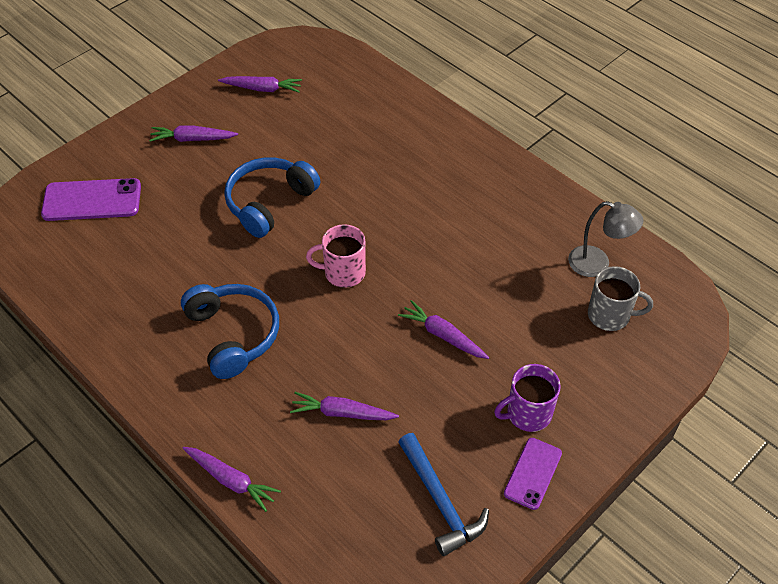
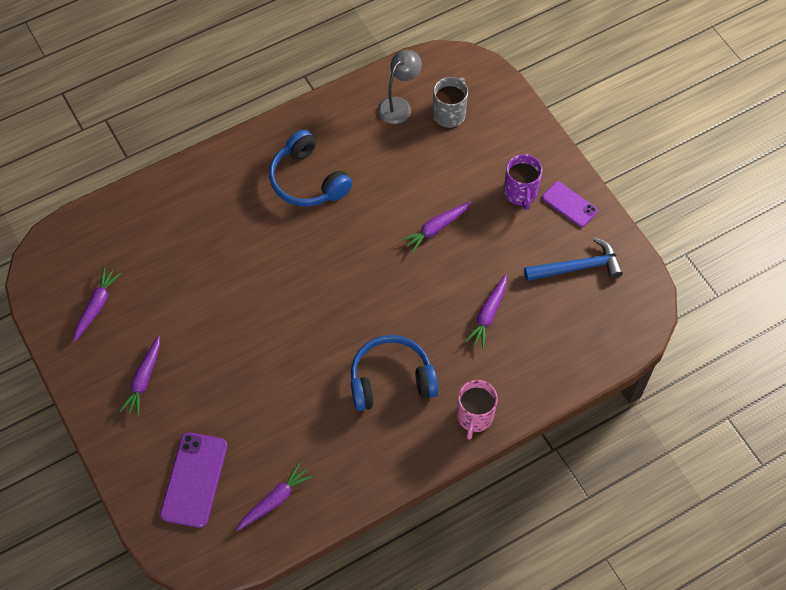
camera: 75 degrees left, 10 degrees up
(231, 480) = (528, 403): purple carrot -> purple carrot (275, 500)
(269, 202) = (251, 327): blue headphones -> blue headphones (307, 180)
(343, 272) = (351, 284): pink mug -> pink mug (474, 416)

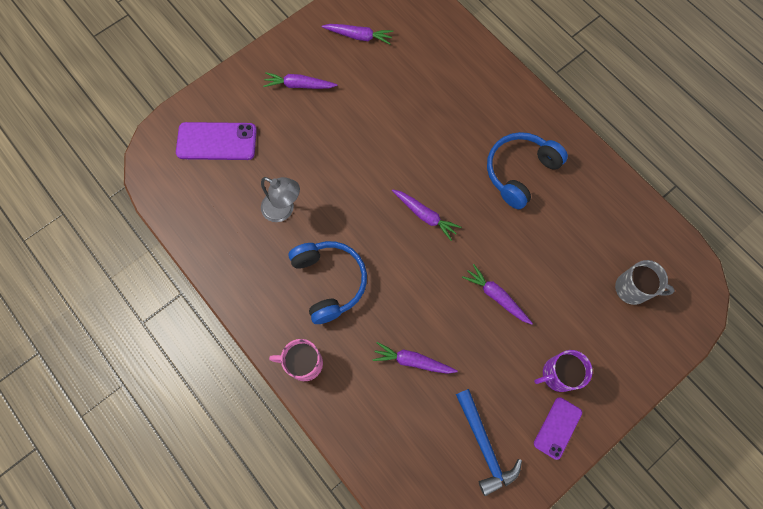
camera: 80 degrees right, 10 degrees up
(275, 500) = (205, 206): purple carrot -> purple carrot (425, 215)
(399, 105) = (627, 238): grey lamp -> grey lamp (284, 210)

